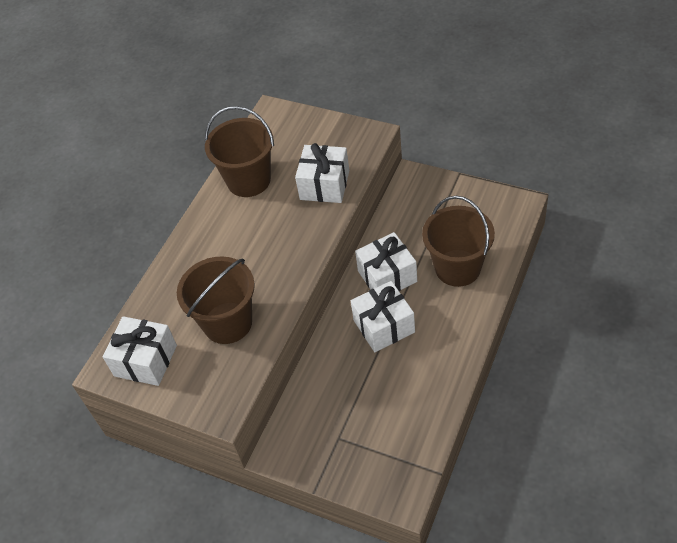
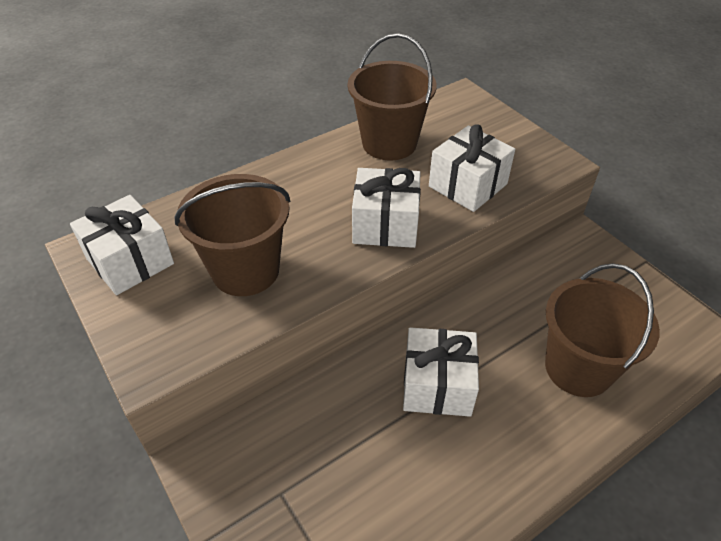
camera: 25 degrees right, 5 degrees down
(387, 276) = (481, 329): white gift -> white gift (385, 224)

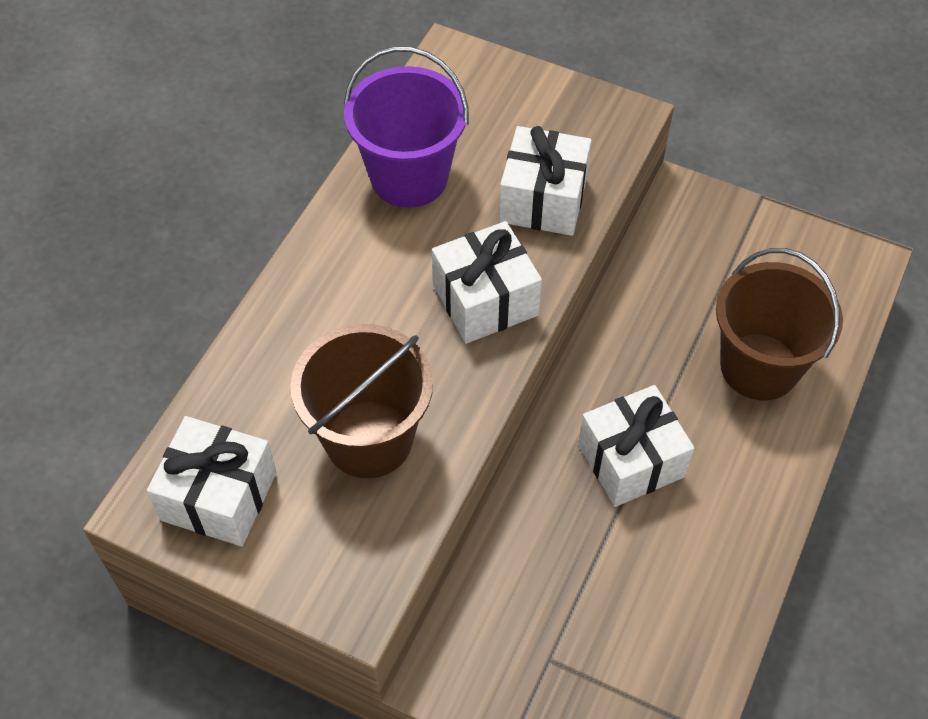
camera: 30 degrees left, 10 degrees up
(389, 143) = (409, 177): brown bucket -> purple bucket

